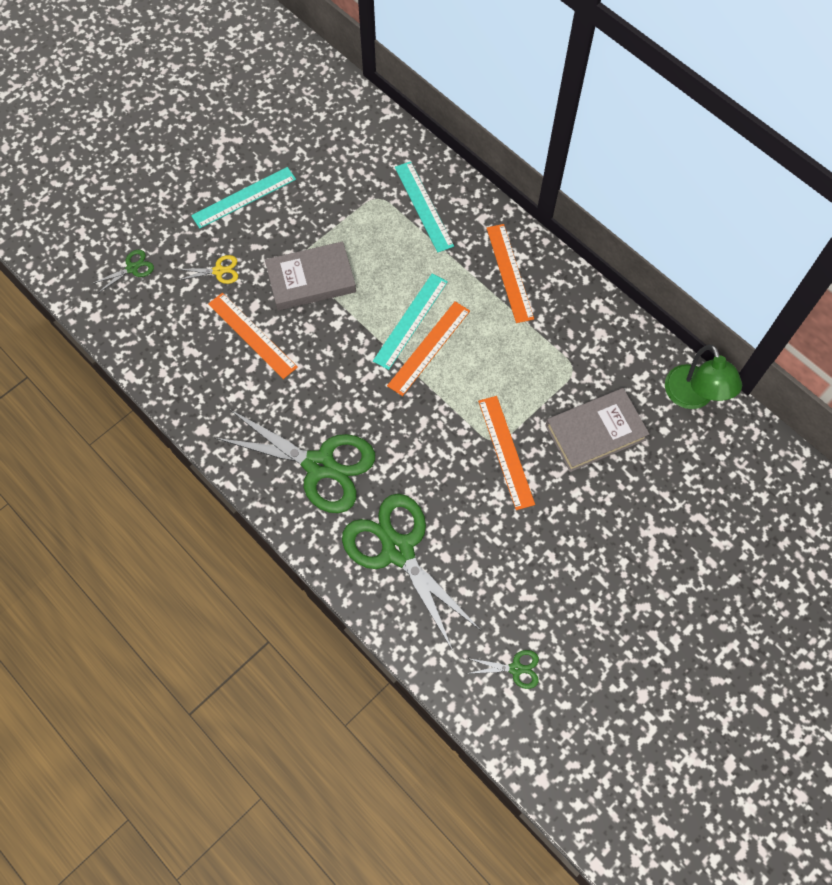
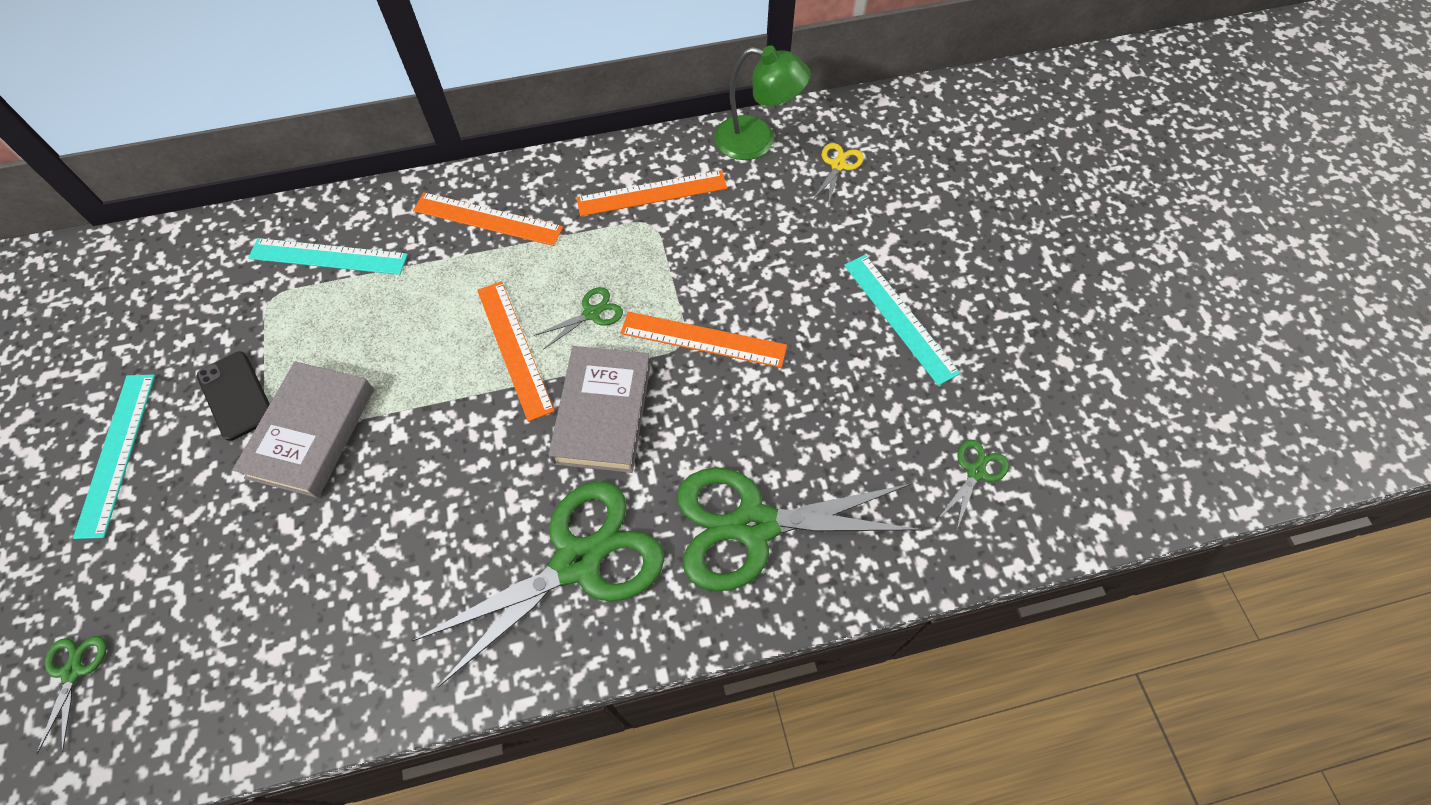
camera: 60 degrees left, 5 degrees down
(218, 271) = (192, 545): yellow scissors -> yellow scissors (838, 165)
(252, 335) = (326, 550): orange ruler -> orange ruler (652, 193)
(309, 227) = (236, 395): none -> black phone
(411, 321) = (464, 349): turquoise ruler -> turquoise ruler (900, 317)
(481, 375) = (591, 313): none -> green scissors
(595, 432) = (738, 243): grey book -> grey book (603, 413)

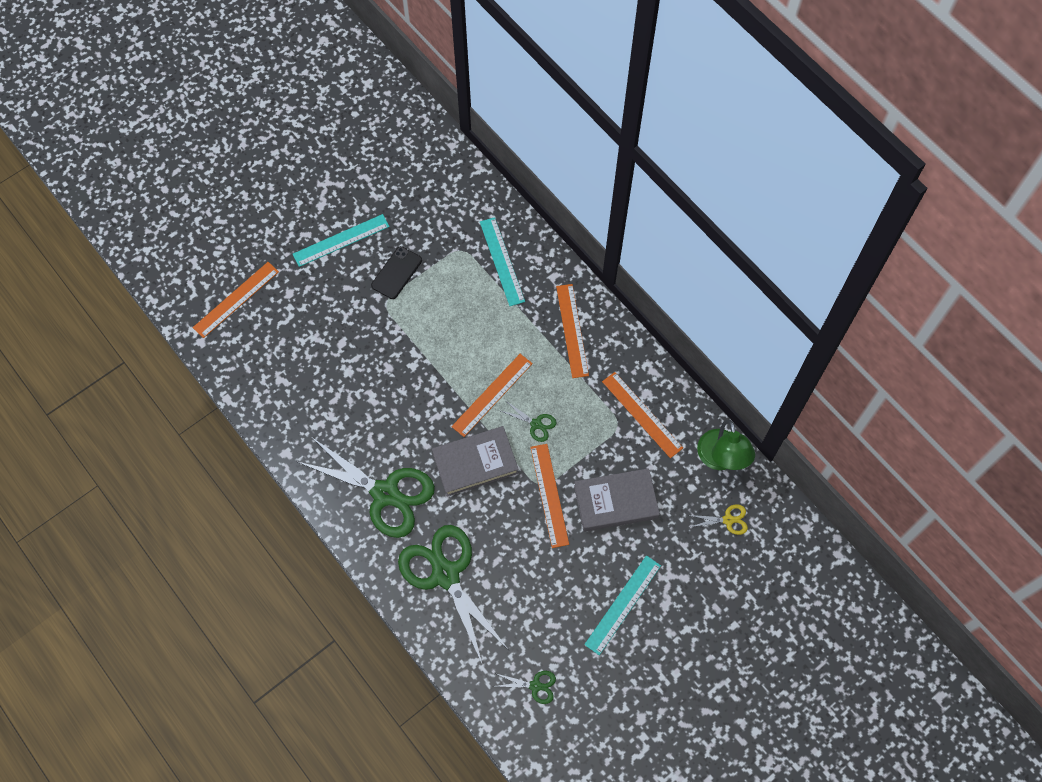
camera: 65 degrees right, 5 degrees up
(73, 672) = (236, 299): green scissors -> orange ruler
(311, 432) = (394, 323): grey book -> grey book (615, 502)

